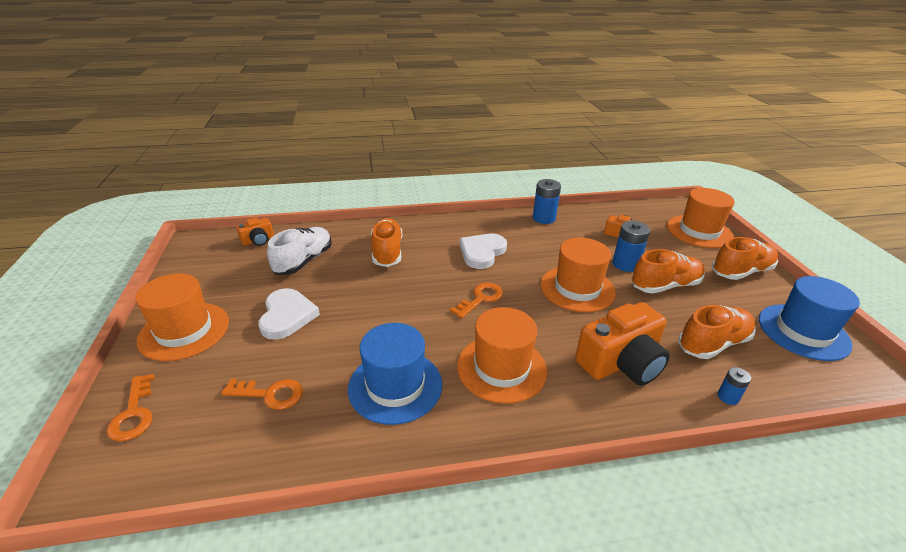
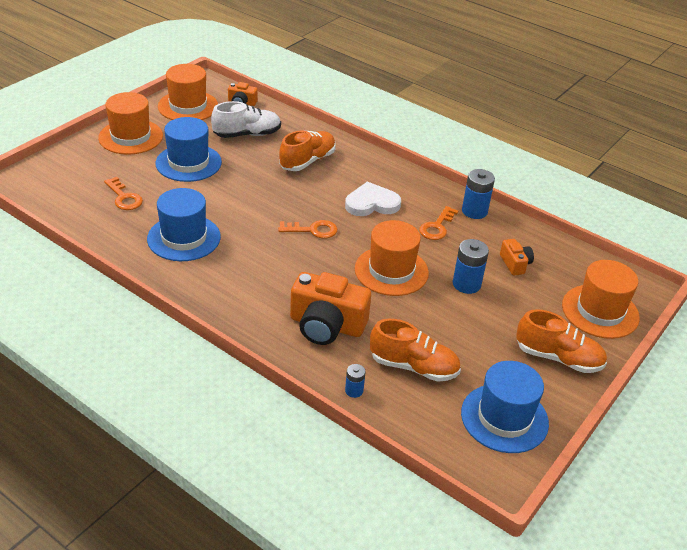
camera: 45 degrees right, 5 degrees up
(134, 413) = (63, 164): orange key -> orange key (437, 227)
(287, 316) = (188, 163): white heart -> blue hat
(501, 368) = (252, 272): orange hat -> orange hat (188, 106)
(665, 285) = (464, 317): orange shoe -> none

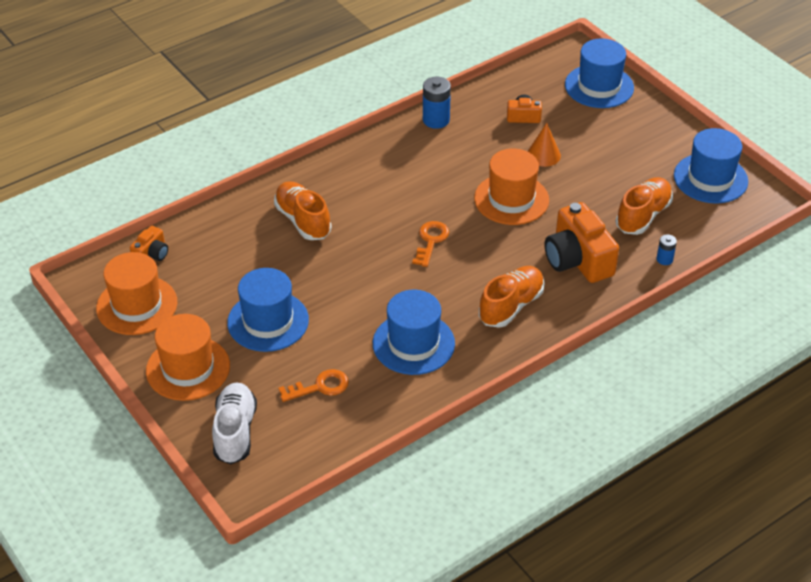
camera: 70 degrees left, 5 degrees up
(247, 134) = (226, 261): white shoe -> white shoe (235, 432)
(326, 325) = (578, 260): orange camera -> orange camera turned 120 degrees clockwise
(371, 203) = (399, 188): white heart -> none
(437, 227) = (453, 152): orange key -> none
(466, 284) = (543, 155): blue battery -> orange cone
(558, 358) = (649, 128): orange shoe -> orange shoe (511, 306)
(600, 311) = (599, 86): orange hat -> blue hat

